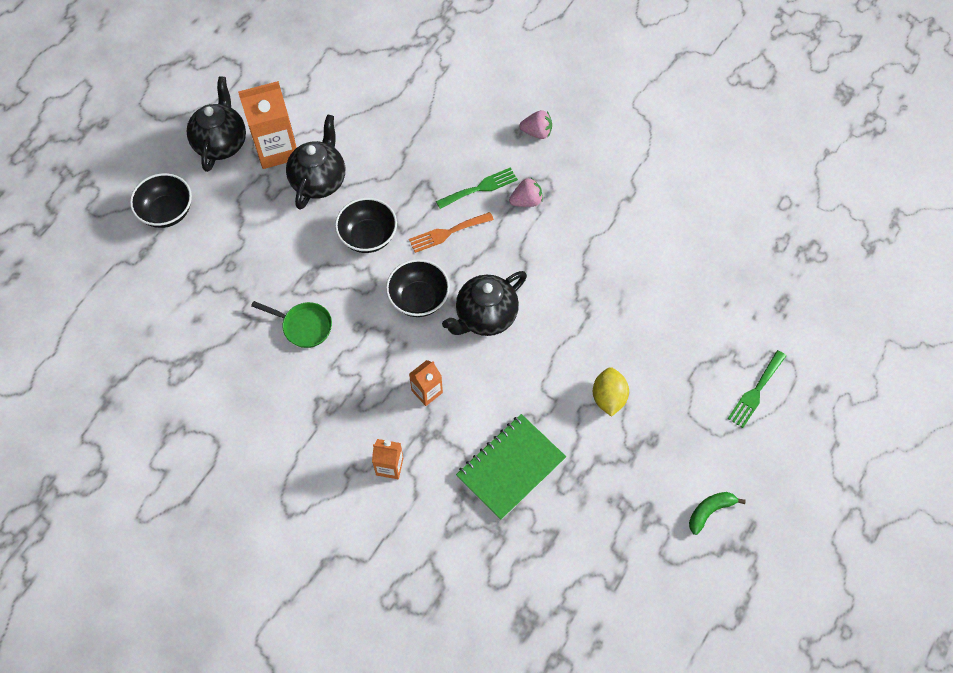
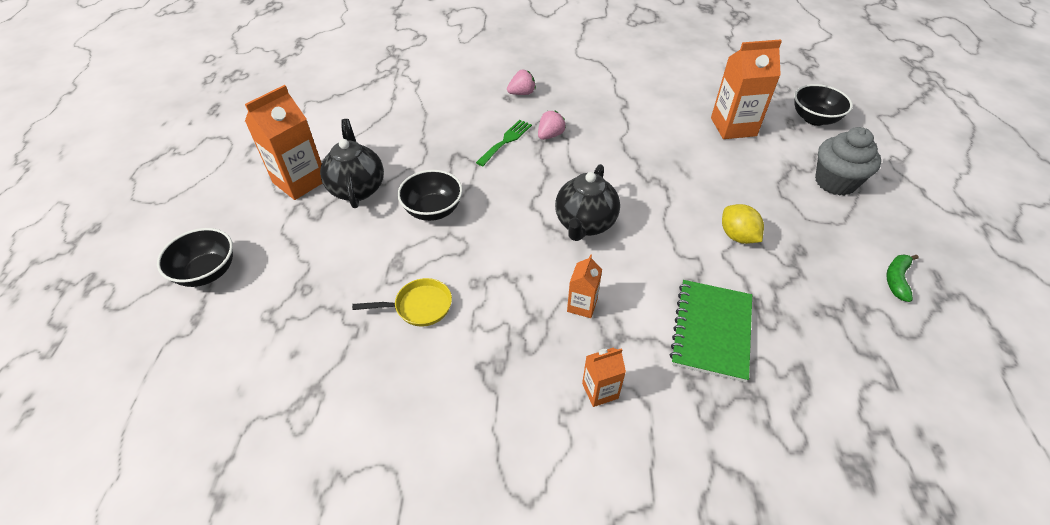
camera: 30 degrees left, 15 degrees down
(221, 143) = (239, 197): black teapot -> none
(304, 326) = (419, 306): green pan -> yellow pan
(419, 299) = (515, 236): black bowl -> black bowl (814, 119)
(447, 233) = (502, 180): orange fork -> none
(716, 278) = (733, 127): none -> orange carton
(756, 392) = (835, 182): green fork -> grey cupcake

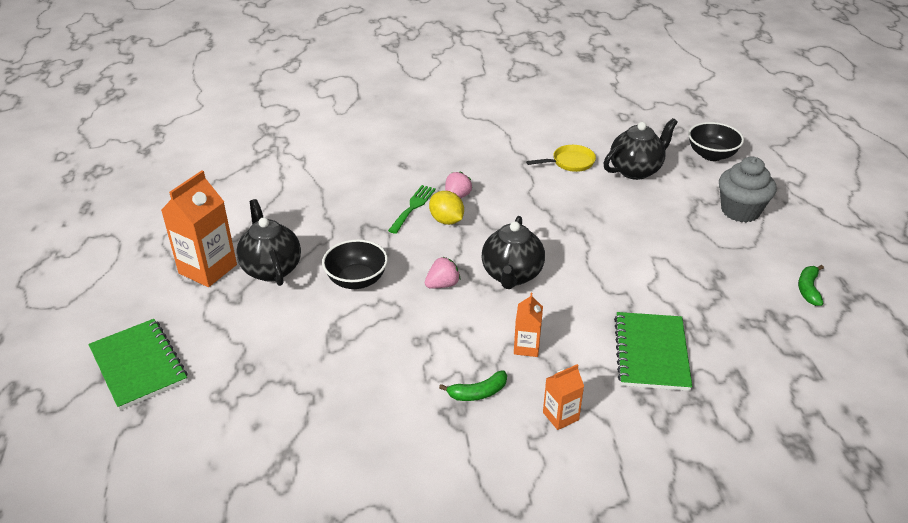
camera: 10 degrees left, 10 degrees down
(207, 272) = (139, 365): black bowl -> green notebook
(419, 306) = (368, 368): yellow pan -> yellow pan (570, 162)
(520, 350) = (478, 393): none -> green banana
(522, 93) = (417, 159): pink strawberry -> pink strawberry (442, 285)
(733, 127) = (636, 170): orange carton -> black teapot
(737, 236) = (659, 269): yellow lemon -> yellow lemon (446, 220)

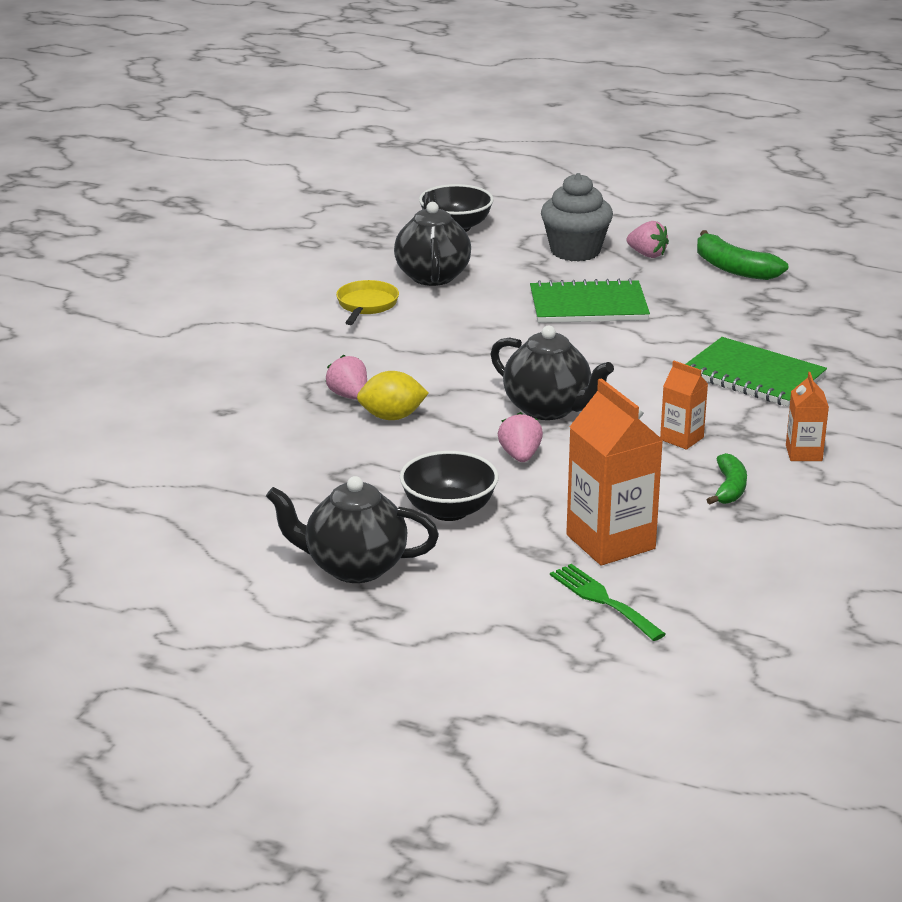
camera: 60 degrees left, 10 degrees down
(139, 365) = (462, 717): green notebook -> green notebook (588, 306)
(208, 269) = (296, 619): orange carton -> orange carton (610, 542)
(413, 207) = (334, 431): green fork -> green fork (603, 600)
(776, 242) = (647, 255): none -> pink strawberry
(808, 289) = (733, 268): green banana -> green banana, size x1.55

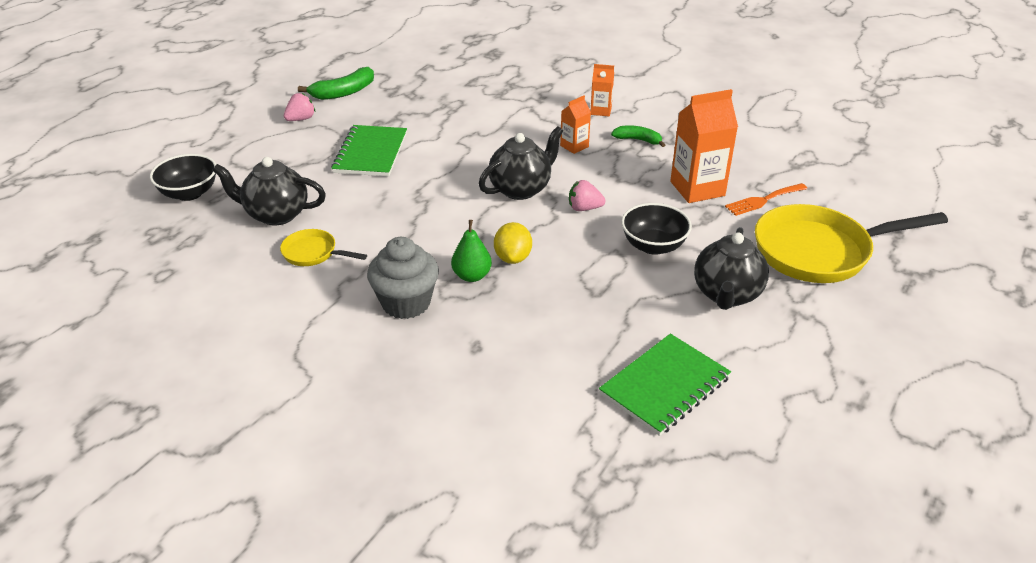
camera: 80 degrees left, 10 degrees up
(349, 396) = (472, 276): pink strawberry -> green pear
(479, 647) = (819, 251): none -> yellow pan
(575, 251) = (275, 146): grey cupcake -> grey cupcake (406, 303)
(603, 600) = (763, 200): green fork -> orange fork
(753, 376) = (500, 110): green notebook -> green notebook (665, 386)

